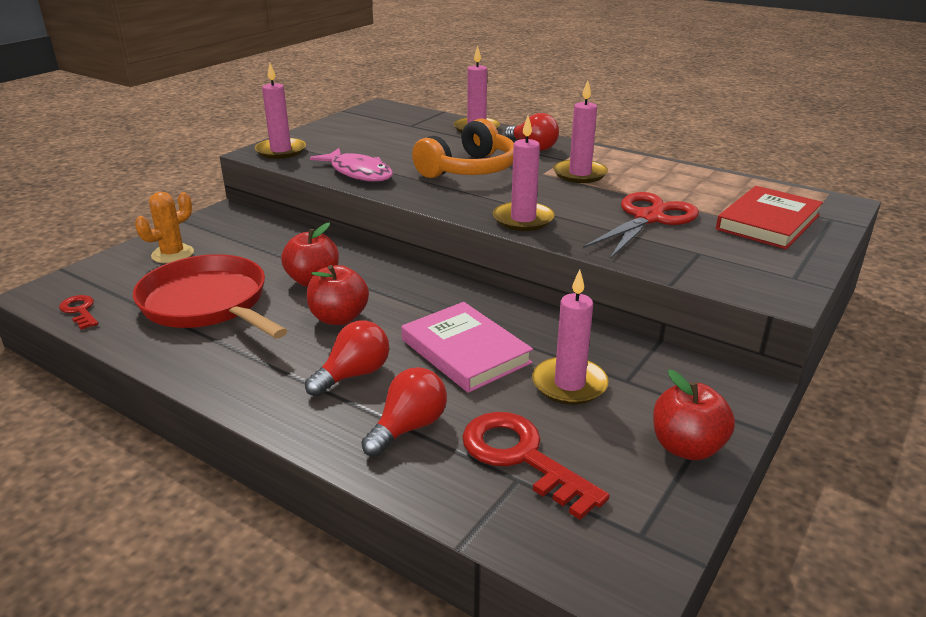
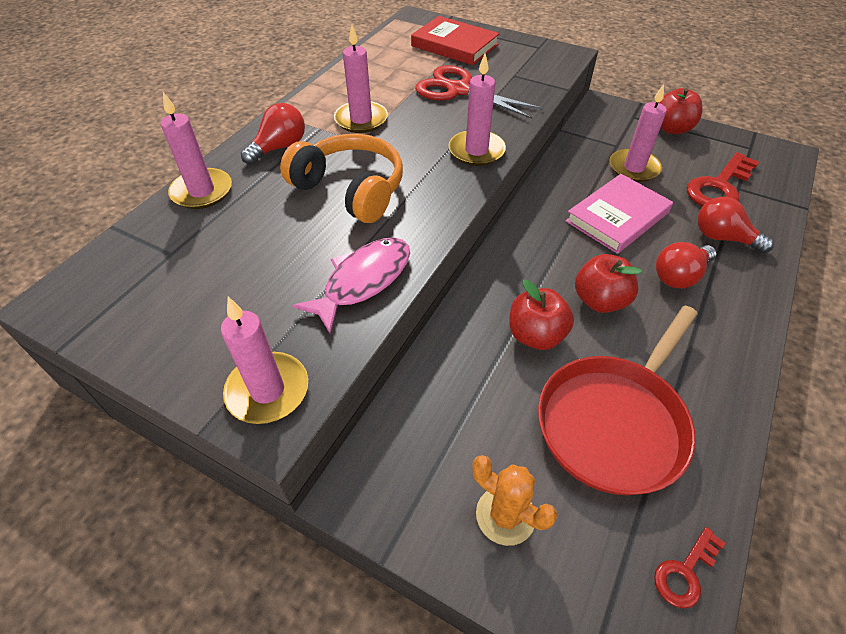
camera: 95 degrees left, 20 degrees up
(353, 375) = (679, 276): red light bulb -> red light bulb turned 75 degrees counterclockwise

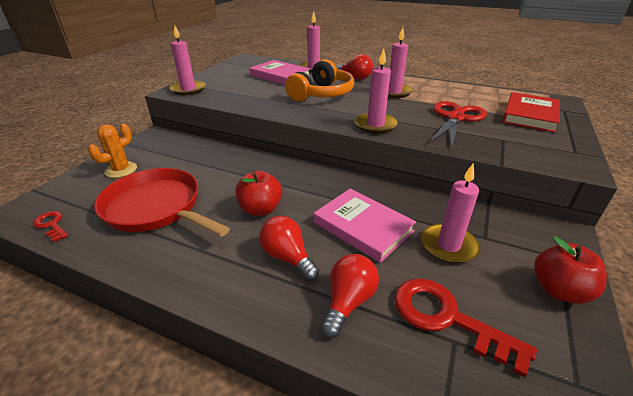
camera: 85 degrees right, 15 degrees down
(231, 239) = (280, 76): none -> pink book
(363, 281) = (248, 101): pink fish -> none
(535, 335) = (232, 181): red apple -> none

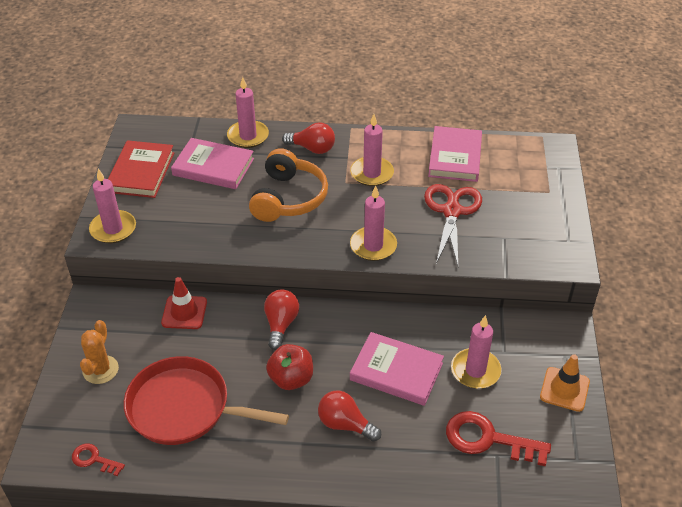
camera: 20 degrees left, 10 degrees up
(210, 152) = (184, 312): none -> red traffic cone
(348, 302) = (412, 449): red light bulb -> red light bulb (281, 324)
(467, 94) = (455, 157): none -> pink book
(529, 115) = (525, 186): red book -> red book (141, 172)
(559, 290) = (564, 389): red apple -> orange traffic cone

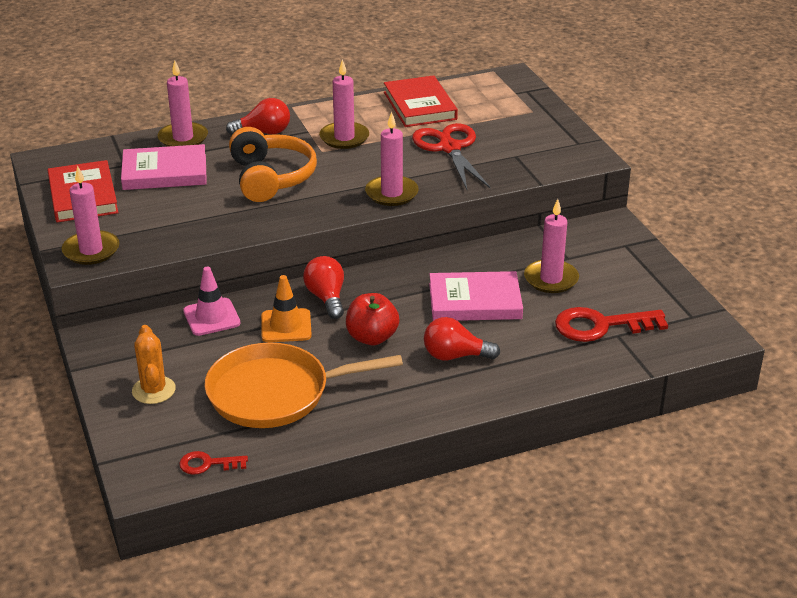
camera: 25 degrees left, 10 degrees down
(184, 312) = (211, 317): red traffic cone -> pink traffic cone
(184, 408) = (275, 393): red pan -> orange pan
(455, 157) = (420, 106): pink book -> red book
(564, 389) = (643, 269): orange traffic cone -> orange traffic cone (286, 326)

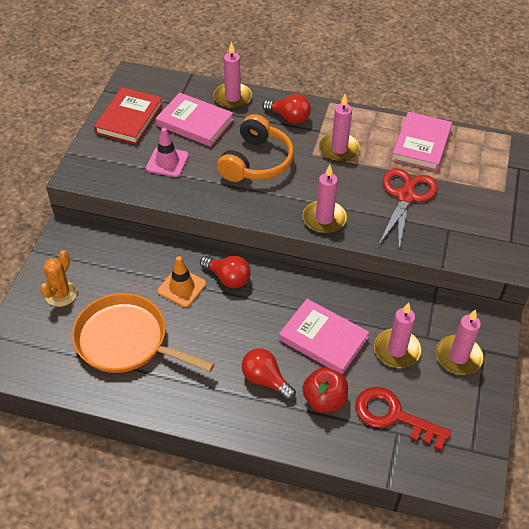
camera: 35 degrees right, 15 degrees up
(91, 250) = (93, 168): pink candle -> pink candle (458, 357)
(207, 464) = (39, 373): red key -> none
(211, 317) = (144, 253): pink traffic cone -> pink traffic cone (167, 162)
(326, 298) = (228, 278): red light bulb -> red light bulb turned 105 degrees clockwise
(372, 337) = (226, 330): red apple -> red apple (324, 400)
(420, 106) = (421, 144): red book -> pink book

